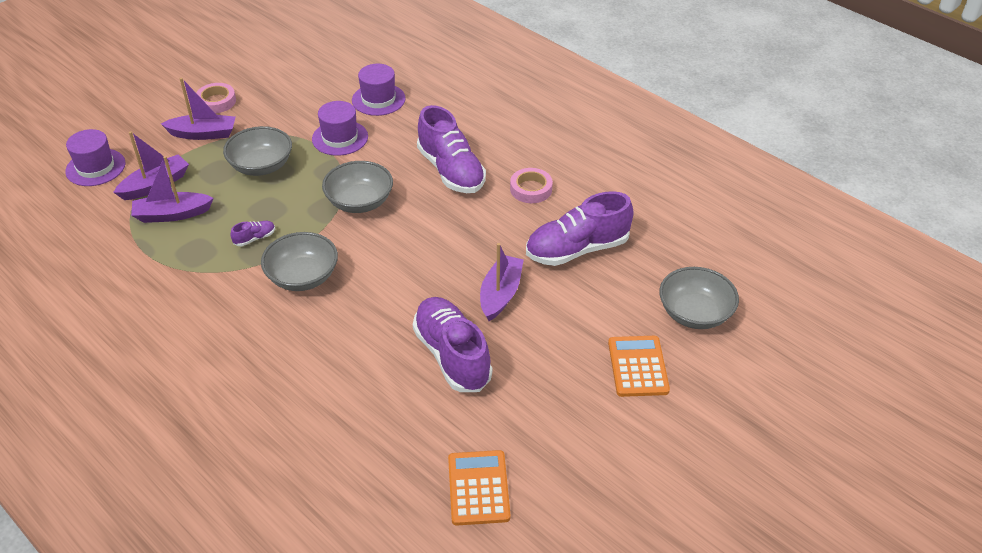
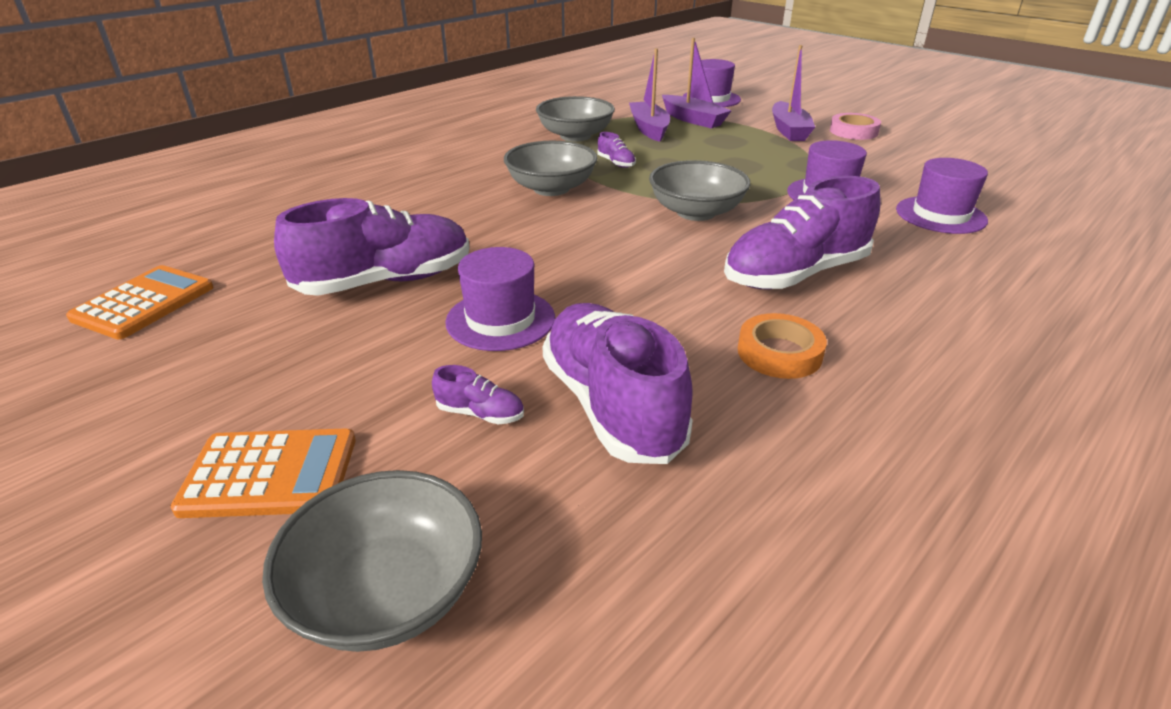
camera: 90 degrees right, 10 degrees down
(261, 166) = (745, 158): grey bowl -> grey bowl (575, 136)
(478, 488) = (144, 303): orange calculator -> orange calculator turned 60 degrees counterclockwise
(500, 294) = (500, 320): purple boat -> purple hat
(531, 189) = (779, 353): pink tape -> orange tape
(587, 296) = (480, 413): none -> purple shoe

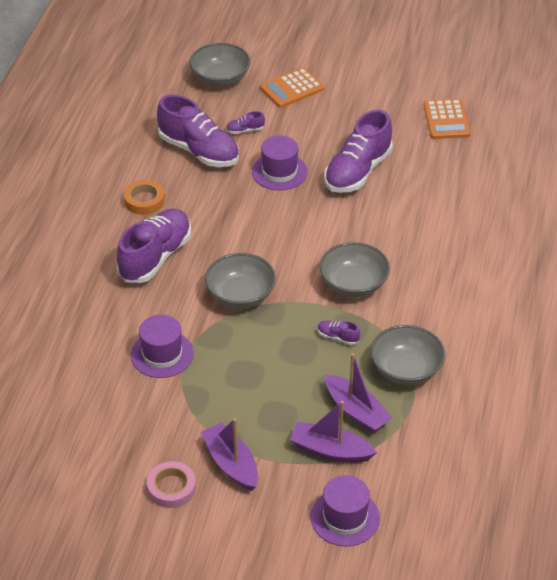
camera: 150 degrees right, 10 degrees up
(940, 215) = (79, 357): purple hat -> none

